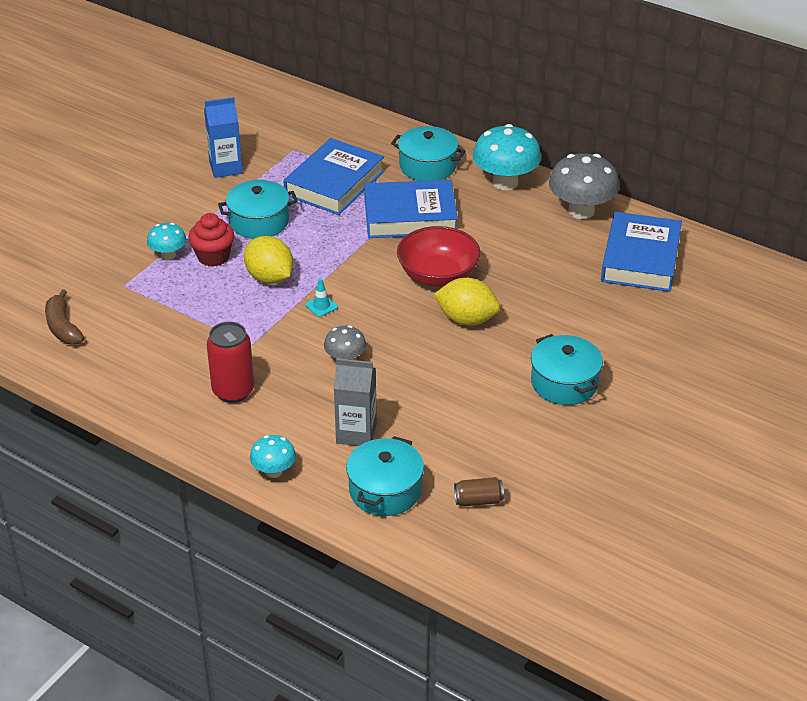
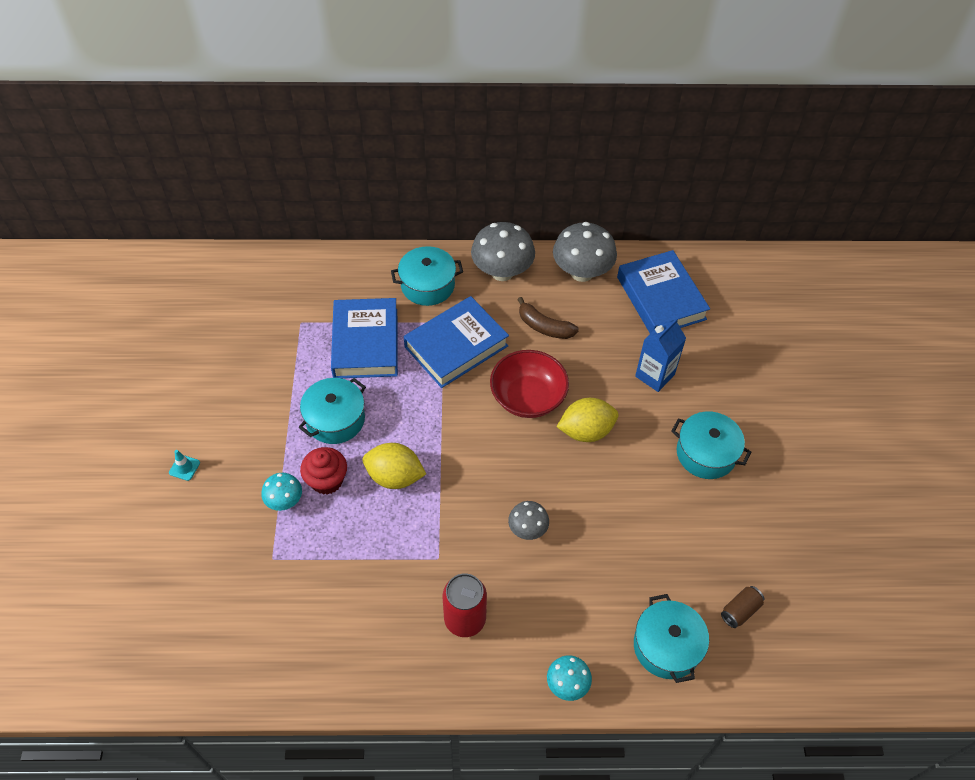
camera: 35 degrees left, 15 degrees up
(63, 327) = (255, 640): brown banana -> brown banana (544, 326)
(225, 168) = (256, 374): blue carton -> blue carton (654, 375)
(321, 306) = (462, 483): turquoise traffic cone -> turquoise traffic cone (184, 467)
(356, 433) = (598, 601): grey carton -> none
(505, 182) = (502, 272): turquoise mushroom -> grey mushroom

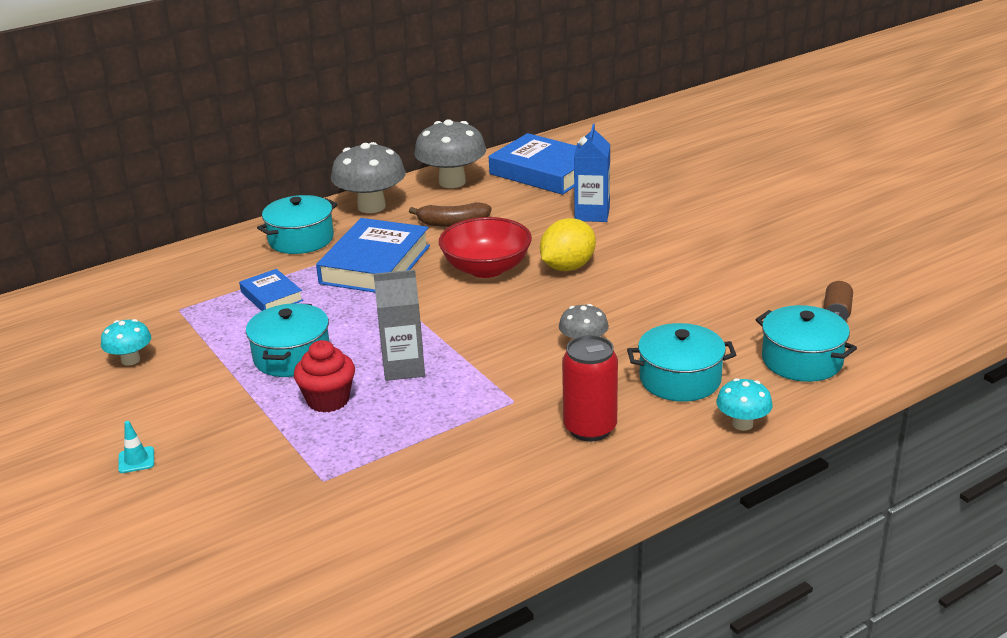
camera: 30 degrees left, 25 degrees down
(284, 501) = (292, 433): turquoise mushroom -> turquoise mushroom (130, 360)
(366, 343) = (272, 296): blue book -> blue book, size x0.53
(395, 476) = (403, 368): yellow lemon -> grey carton
(706, 453) = (693, 239): turquoise pot -> turquoise pot (680, 379)

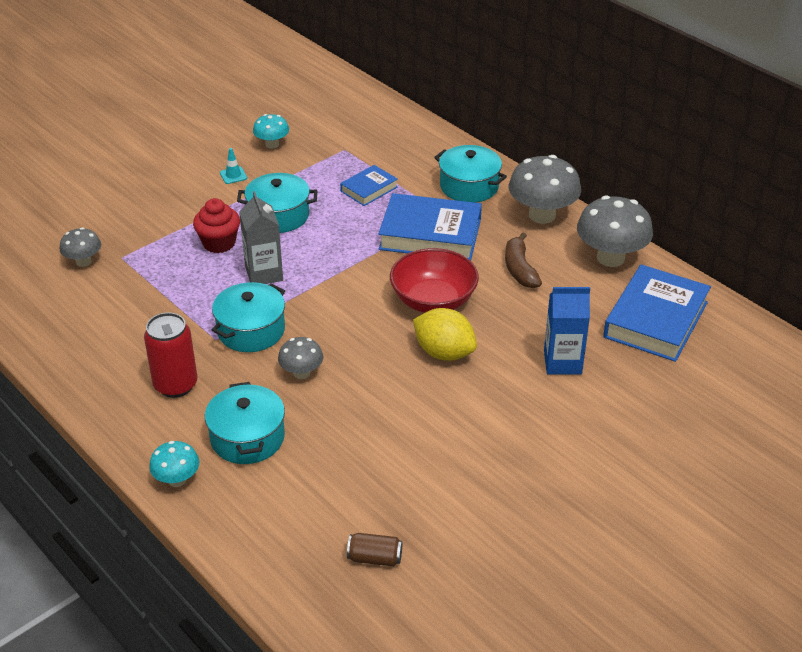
camera: 80 degrees right, 10 degrees up
(136, 460) = (151, 174): turquoise traffic cone -> turquoise traffic cone (233, 175)
(318, 515) = (83, 261): none -> grey mushroom
(802, 360) = (281, 525): turquoise pot -> turquoise pot (251, 330)

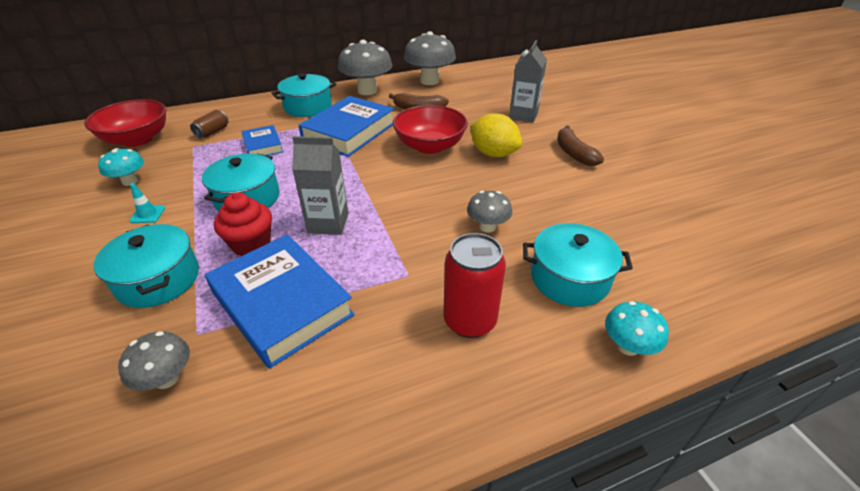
camera: 70 degrees left, 0 degrees up
(251, 330) = (409, 247): turquoise pot -> turquoise pot (158, 279)
(338, 114) = (137, 139): none -> red bowl
(375, 558) = (727, 231): brown can -> brown can (212, 132)
(444, 353) = (493, 154): yellow lemon -> yellow lemon turned 75 degrees clockwise
(484, 420) = (574, 153): none -> brown banana
(562, 362) = (523, 115): blue carton -> grey carton
(656, 320) = (496, 82): blue book -> blue book (282, 303)

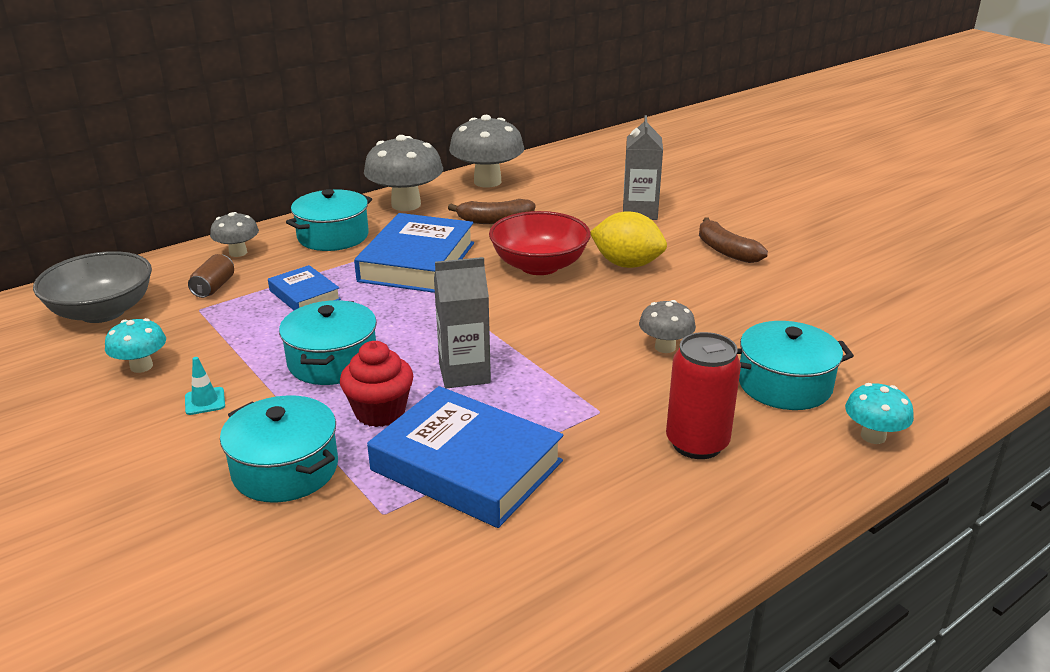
camera: 15 degrees left, 10 degrees down
(137, 139) = (103, 312): red bowl -> grey bowl
(167, 378) = (381, 560): grey mushroom -> grey mushroom (238, 253)

